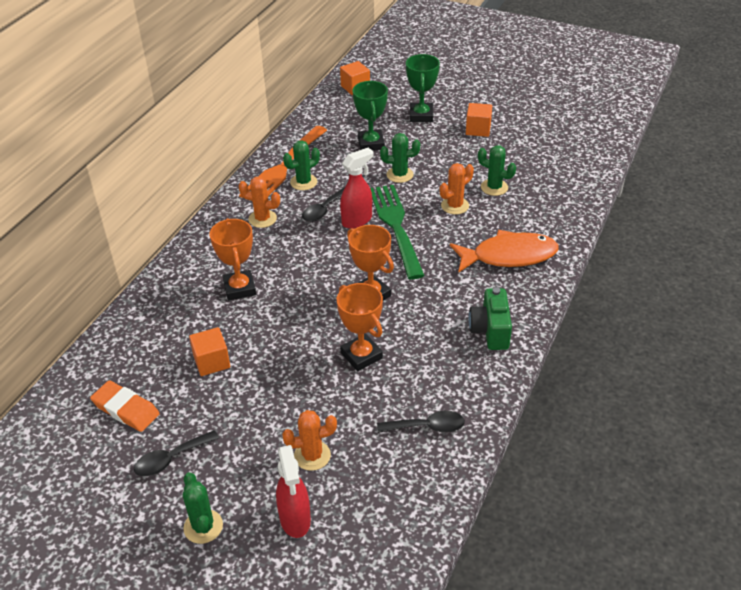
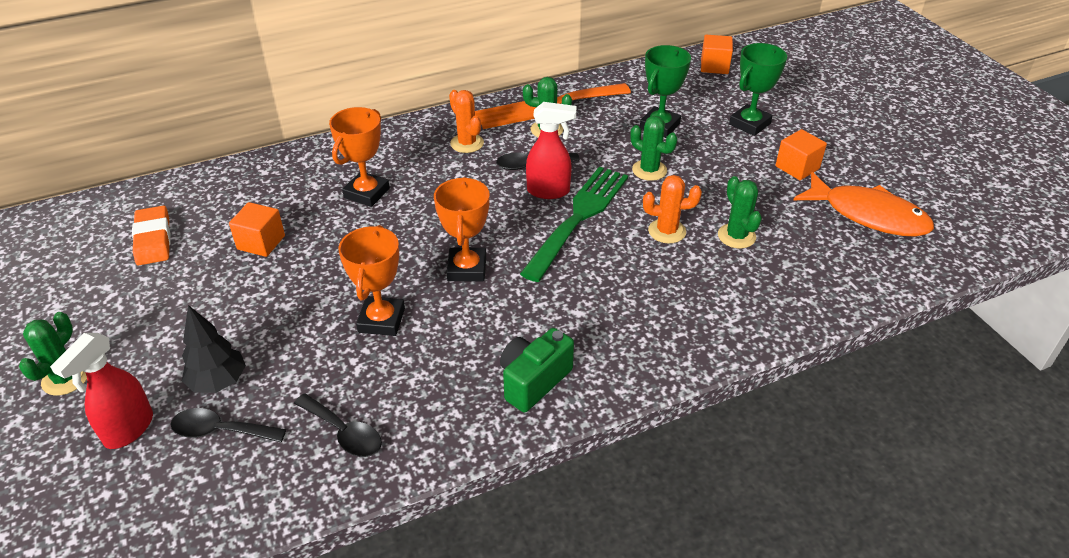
camera: 40 degrees right, 0 degrees up
(171, 459) = (124, 303): black spoon -> black spoon (220, 431)
(312, 455) = (218, 382): orange cactus -> black tree
(509, 256) = (658, 316): orange fish -> orange fish (868, 215)

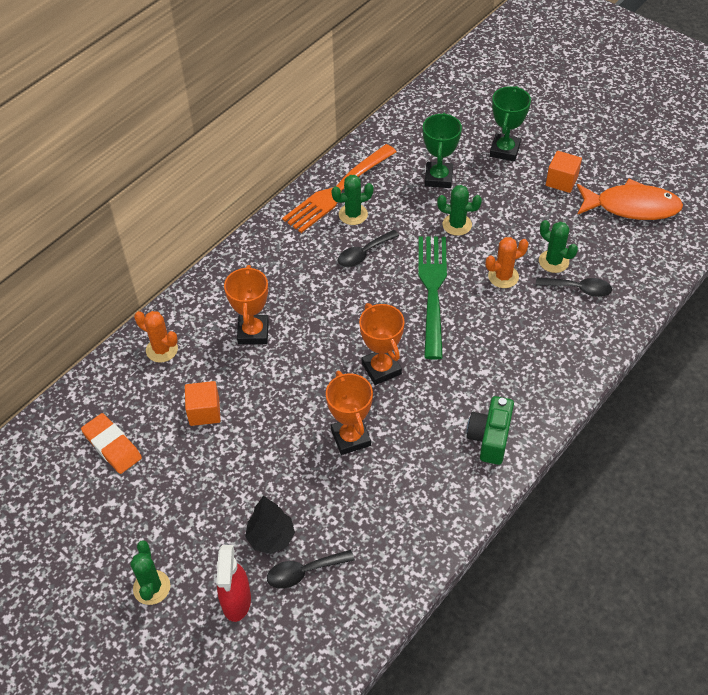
camera: 25 degrees left, 10 degrees up
(344, 433) = (391, 533): black spoon -> black spoon (578, 289)
(467, 143) = (298, 252): orange cactus -> orange cactus (162, 350)
(549, 191) = (394, 274): red spray bottle -> none
(714, 66) = (444, 99): orange cube -> none

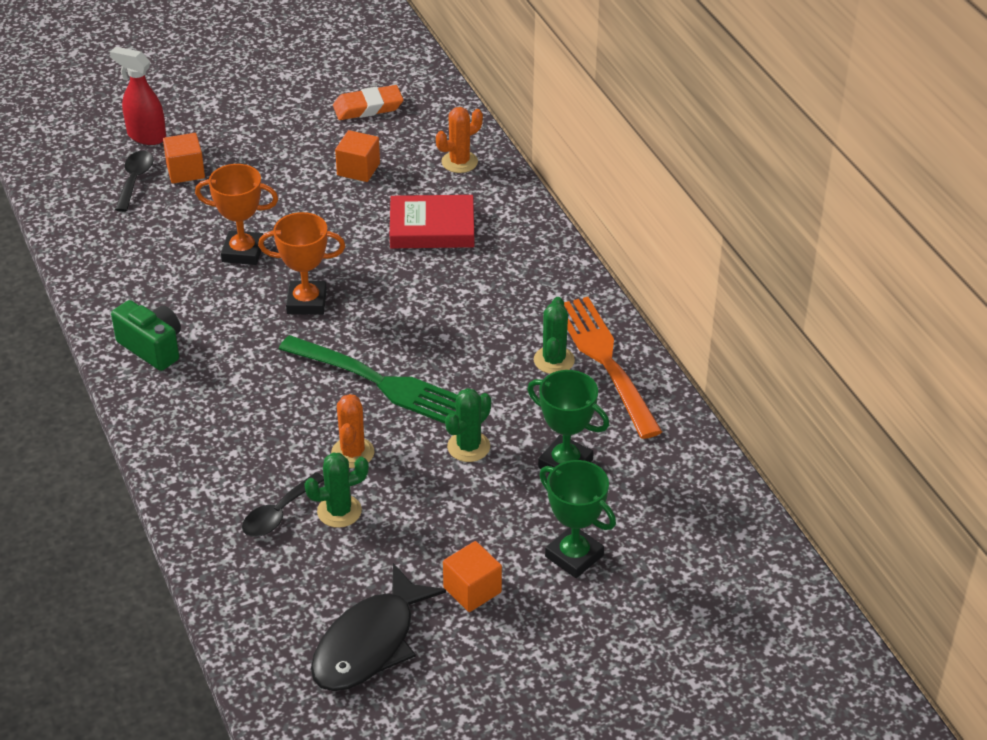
camera: 115 degrees right, 10 degrees down
(151, 587) = (204, 97): green cactus -> none
(253, 332) = (432, 227): orange trophy -> red book
(271, 538) = (185, 171): black tree -> orange cube
(364, 254) = (481, 347): black spoon -> none
(632, 207) = (369, 643): orange fish -> black fish

